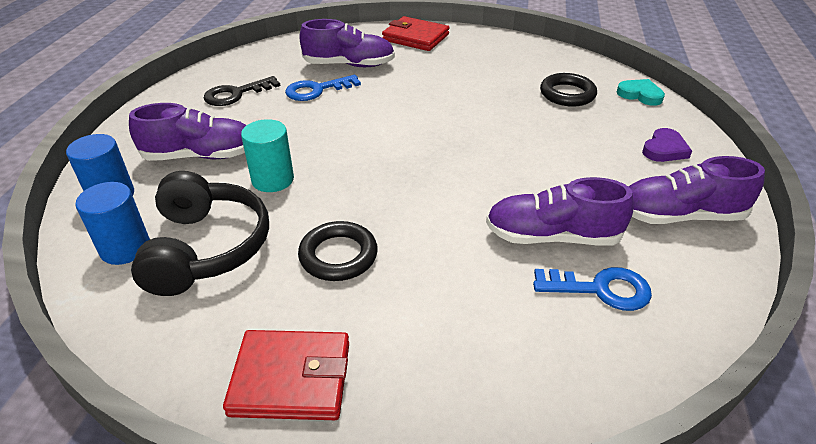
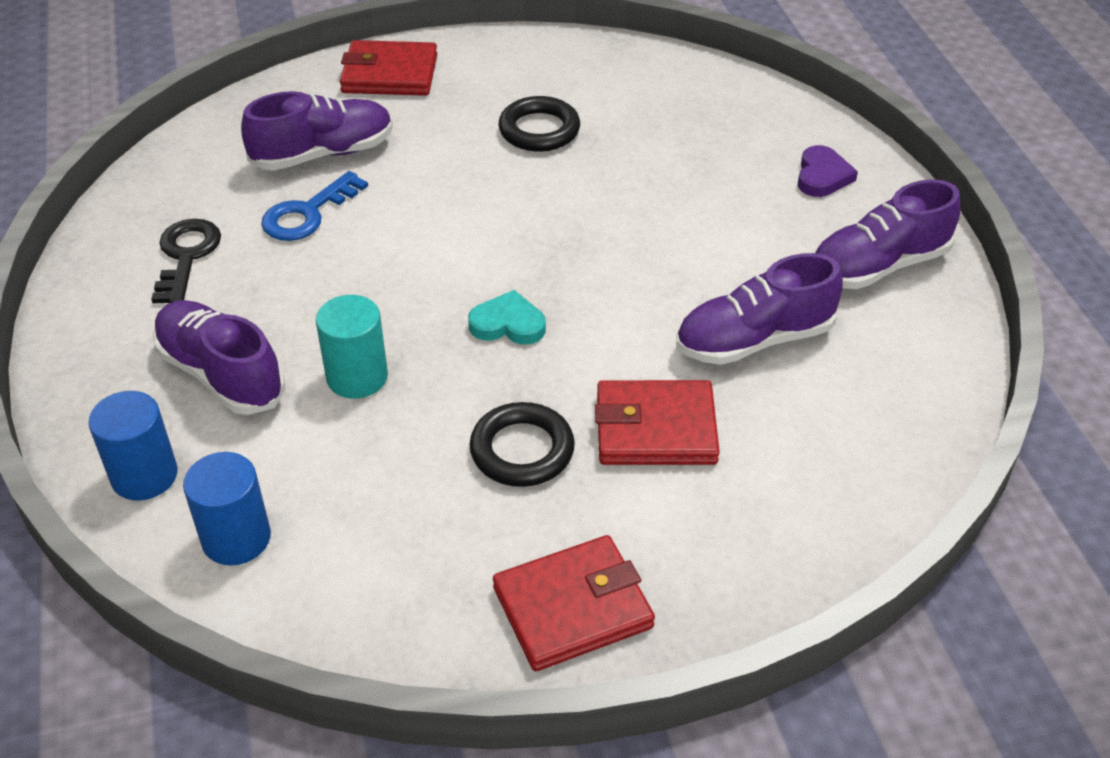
camera: 25 degrees left, 5 degrees up
(200, 156) = (221, 374): purple shoe -> purple shoe turned 105 degrees counterclockwise
(206, 248) = (346, 500): black headphones -> none
(236, 94) = (186, 256): black key -> black key turned 150 degrees clockwise
(440, 272) = (655, 428): none -> red wallet
(567, 94) = (664, 121): black ring -> black ring (539, 130)
(600, 289) = (837, 387): blue key -> none
(640, 95) = (756, 96): turquoise heart -> turquoise heart (508, 324)

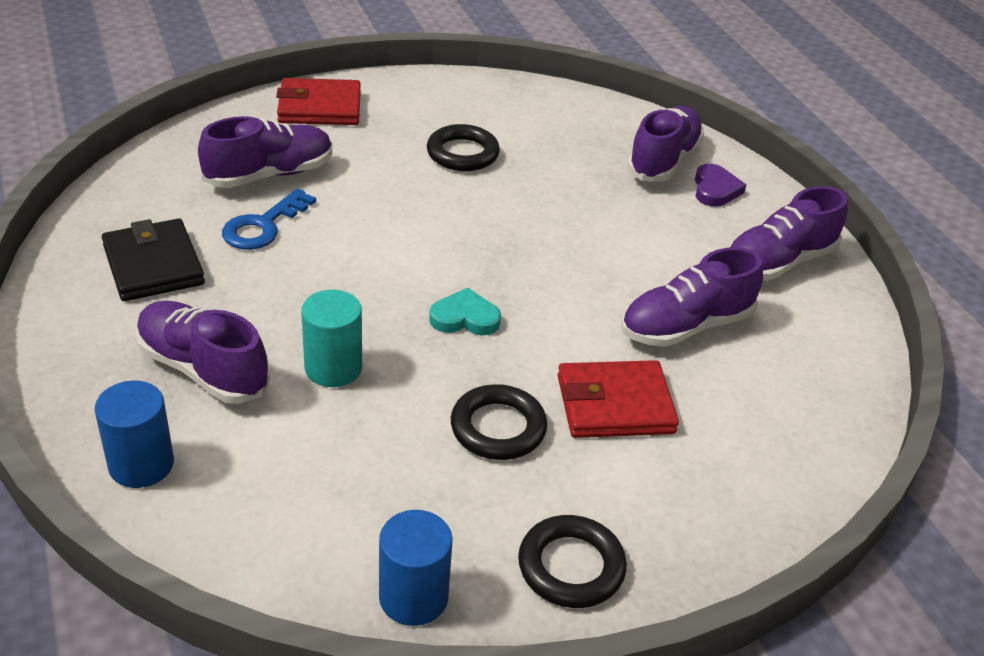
camera: 10 degrees left, 5 degrees down
(186, 256) = (153, 265): black key -> black wallet
(236, 538) = (241, 519): blue cylinder -> blue cylinder (413, 597)
(573, 607) = (571, 567): red wallet -> black ring
(768, 140) = (663, 160): none -> purple shoe

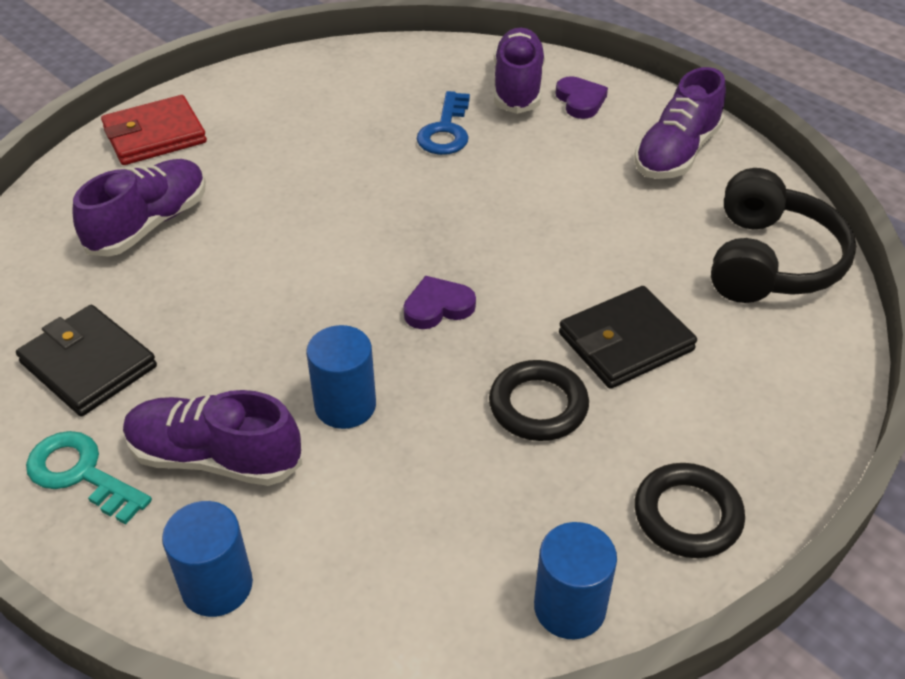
camera: 20 degrees left, 5 degrees up
(95, 343) = (81, 474): none -> turquoise key
(263, 226) = (178, 281): blue key -> blue key (446, 130)
(333, 368) = (345, 405): turquoise cylinder -> blue cylinder
(462, 153) = (329, 139): black ring -> none
(465, 318) = (438, 307): turquoise heart -> purple heart
(615, 404) = (625, 342): red wallet -> black wallet
(686, 326) = (638, 242): purple shoe -> none
(805, 385) = (770, 261): none -> black headphones

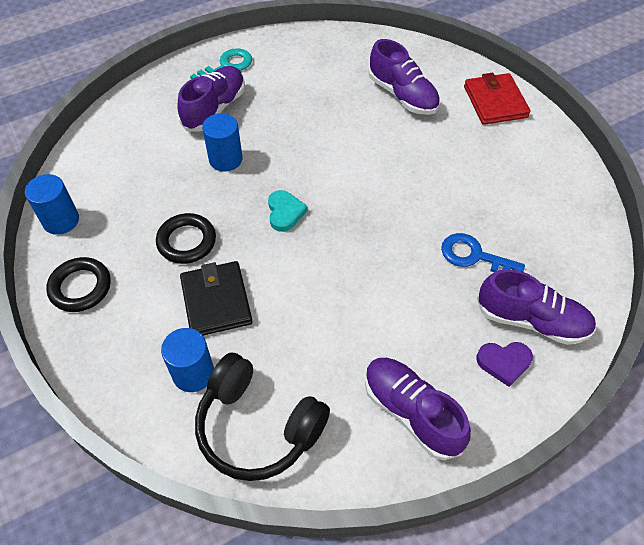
camera: 105 degrees right, 10 degrees up
(88, 365) = (296, 70): black wallet -> none
(217, 586) = (144, 104): blue cylinder -> blue cylinder (193, 373)
(438, 307) = (285, 212): purple heart -> turquoise heart

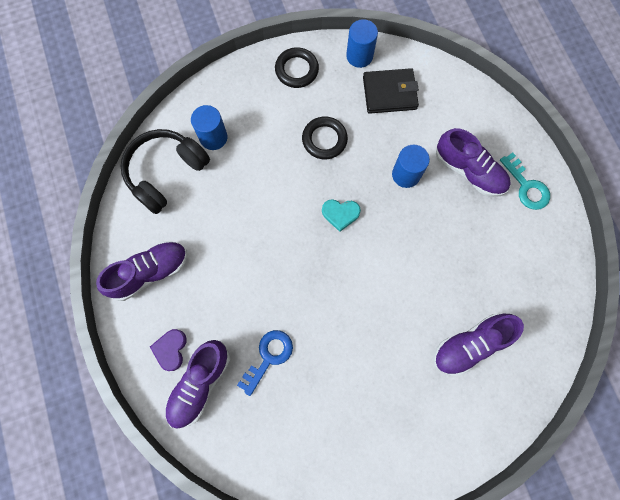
camera: 100 degrees right, 20 degrees up
(216, 301) = (267, 156): black wallet -> black wallet (389, 93)
(495, 102) = (451, 438): red wallet -> none

